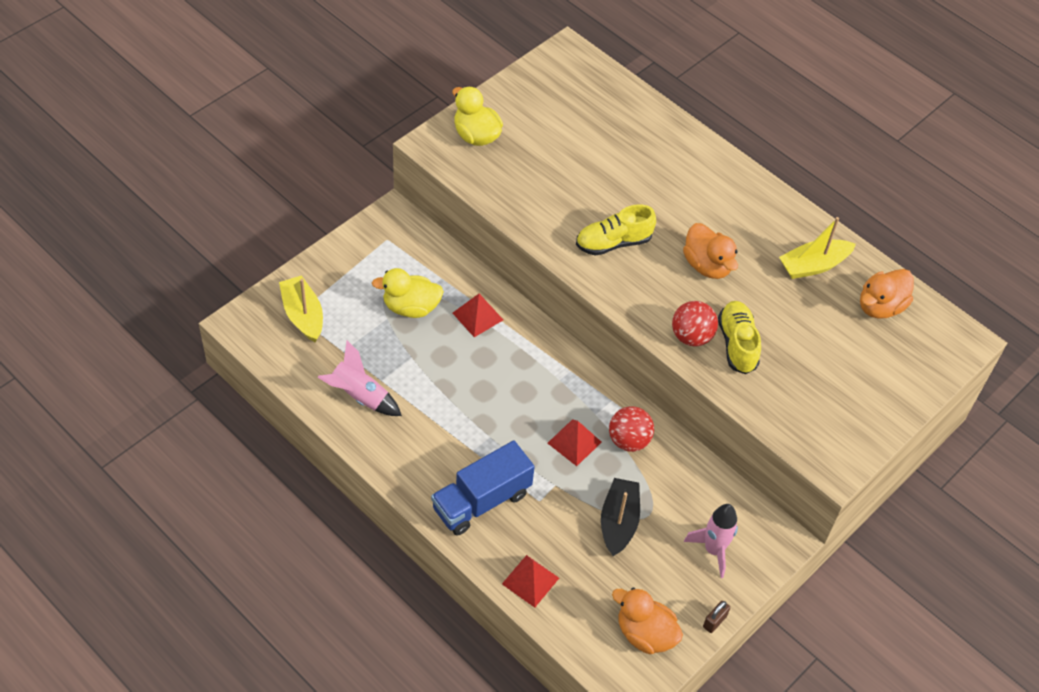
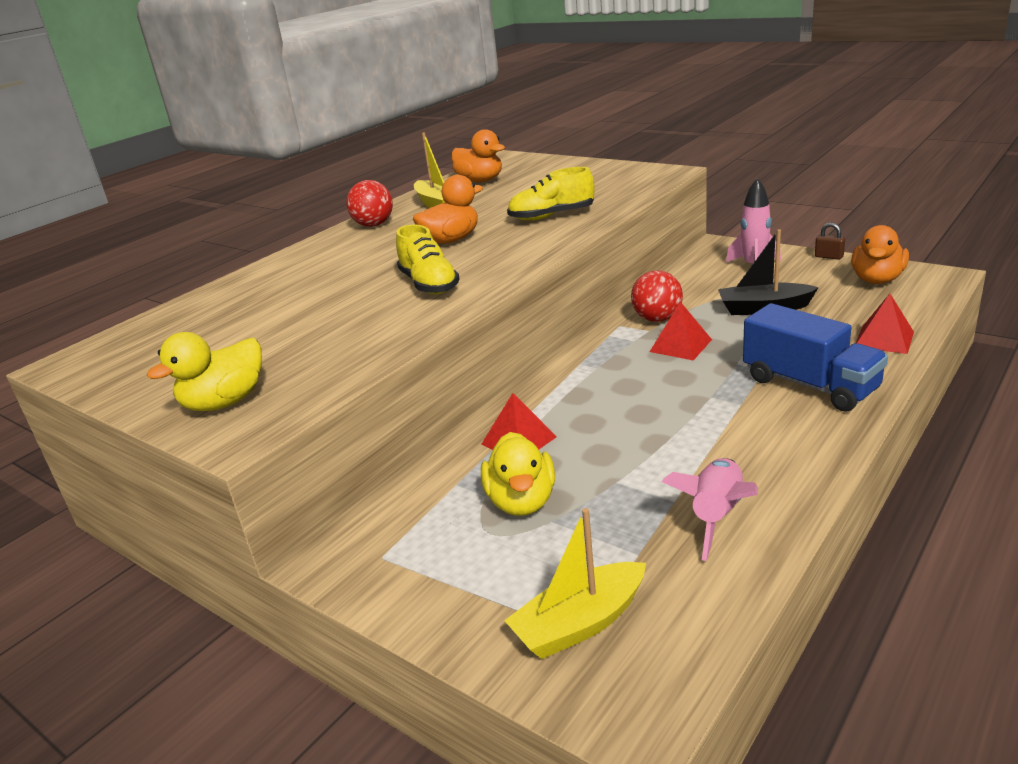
camera: 90 degrees left, 25 degrees down
(691, 336) = (552, 233): red ball -> red ball (374, 225)

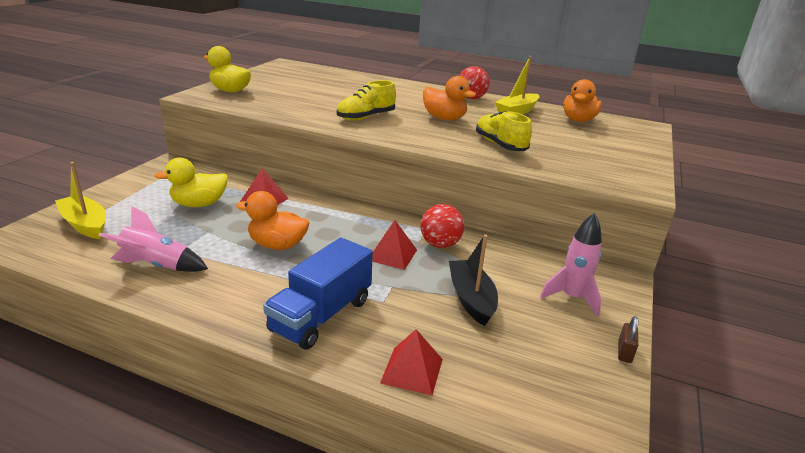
camera: 70 degrees right, 0 degrees up
(877, 280) = (569, 384): orange duck -> orange duck (277, 245)

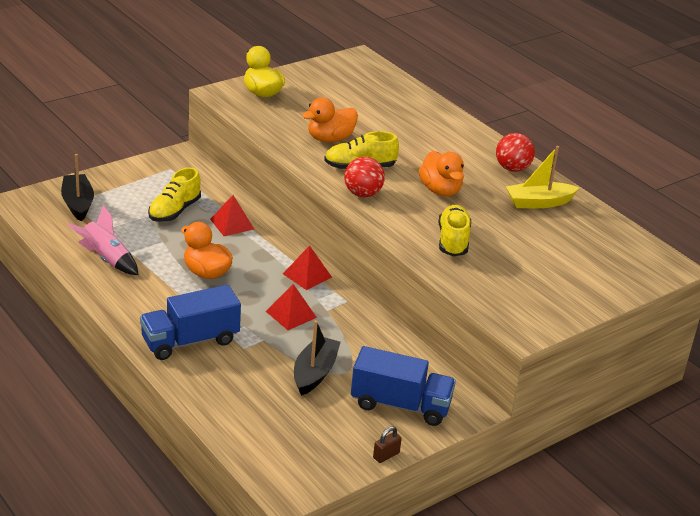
camera: 30 degrees right, 5 degrees up
(85, 224) = (78, 204): yellow boat -> black boat
(199, 204) = (174, 211): yellow duck -> yellow shoe
(412, 370) = (216, 401): red pyramid -> red pyramid (307, 275)
(440, 244) = (342, 320): red ball -> red ball (362, 194)
(572, 298) = (400, 405): pink rocket -> blue truck
(578, 120) = (595, 235): orange duck -> orange duck (330, 139)

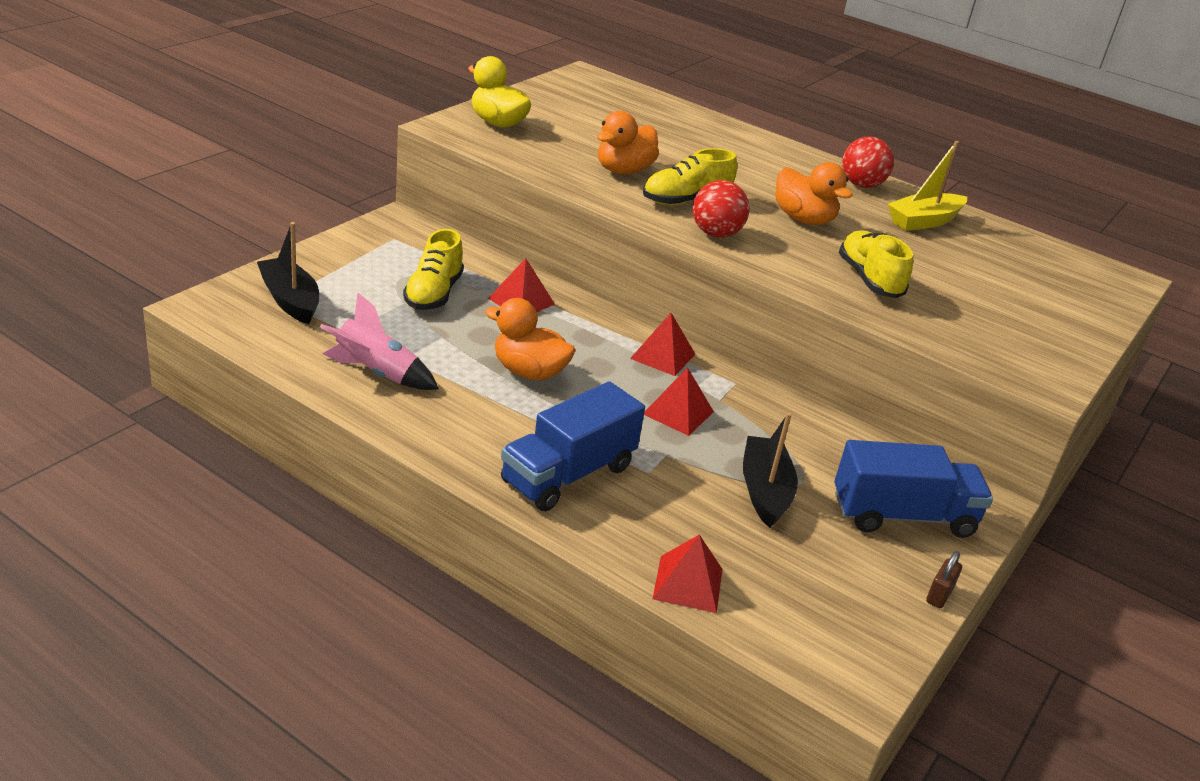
camera: 20 degrees left, 0 degrees up
(223, 417) = (688, 583): none -> red pyramid

